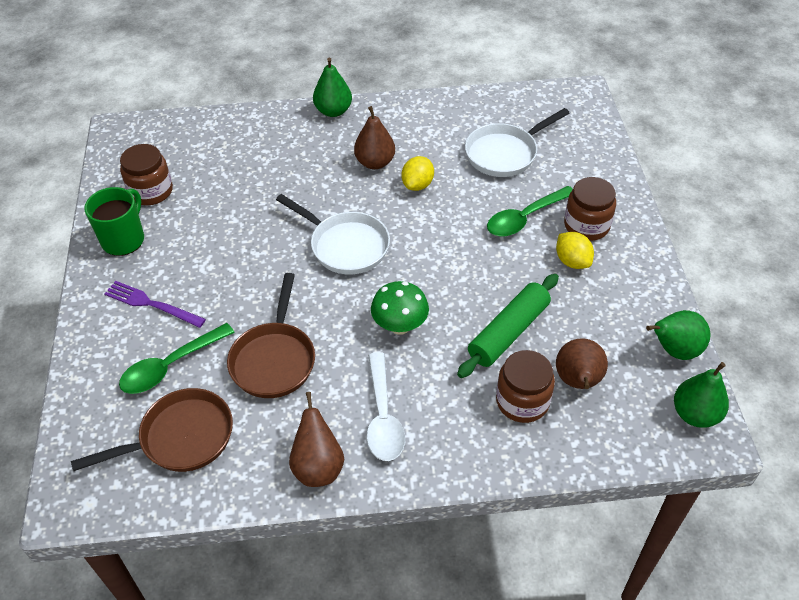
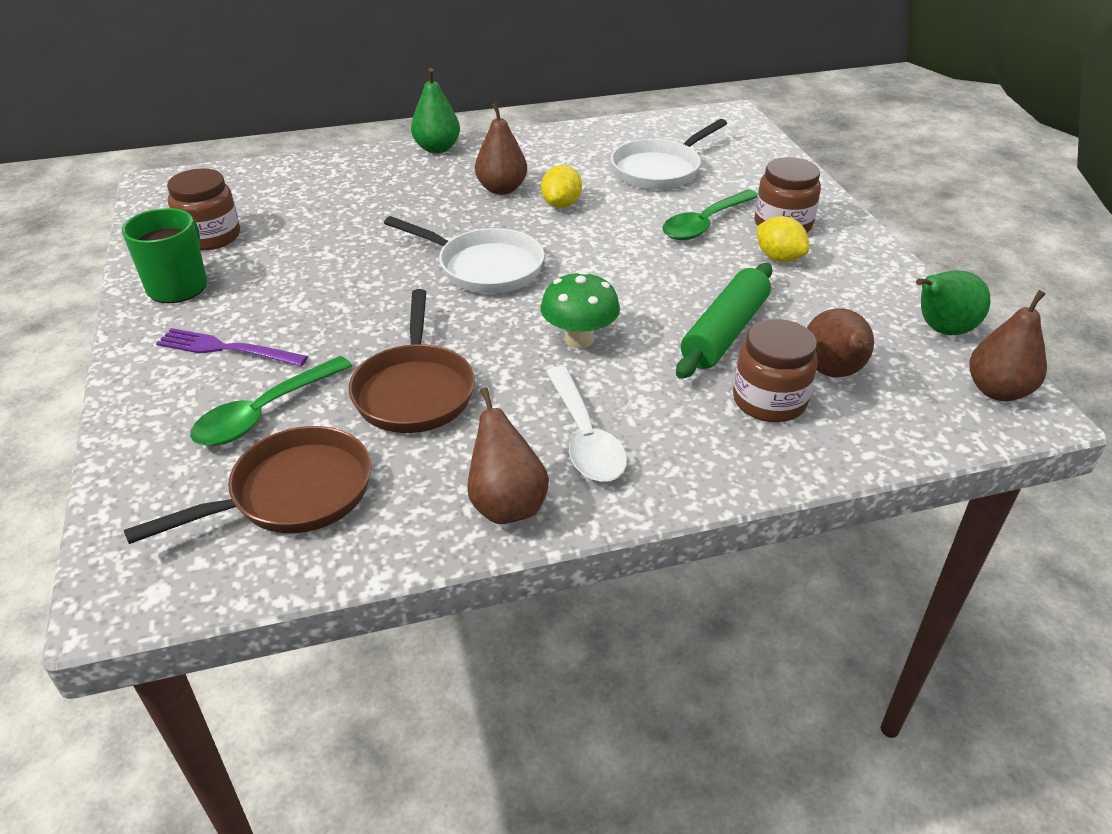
camera: 10 degrees left, 10 degrees down
(695, 414) = (997, 391): green pear -> brown pear

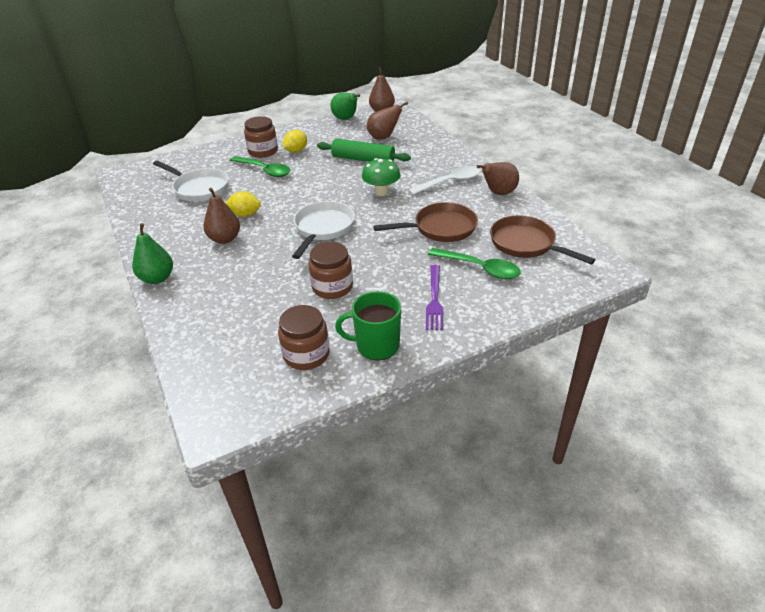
camera: 100 degrees left, 0 degrees up
(769, 401) = (407, 148): brown jar -> brown jar (332, 287)

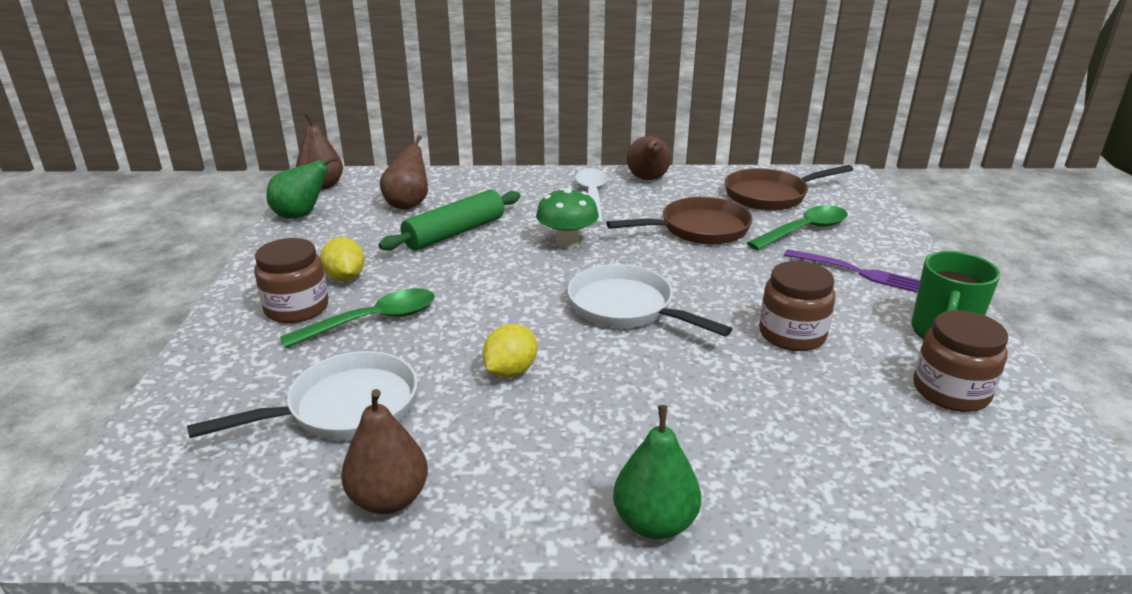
camera: 65 degrees left, 10 degrees down
(225, 239) = (575, 409): brown pear -> brown pear (389, 499)
(440, 228) = (698, 229): brown pan -> brown pan turned 60 degrees clockwise

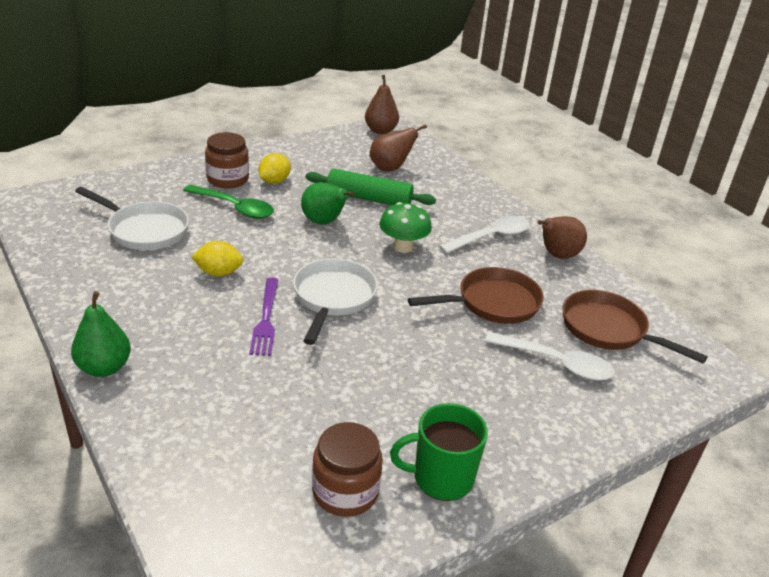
camera: 55 degrees right, 5 degrees up
(301, 215) = (334, 139): green pear -> green pear (324, 222)
(389, 499) = (78, 271): brown pear -> none
(698, 229) = (492, 303): brown pan -> brown pan turned 60 degrees counterclockwise
(792, 334) = (362, 387): brown jar -> none
(804, 230) = (556, 363): green spoon -> white spoon
(855, 271) = (506, 408): purple fork -> purple fork (266, 319)

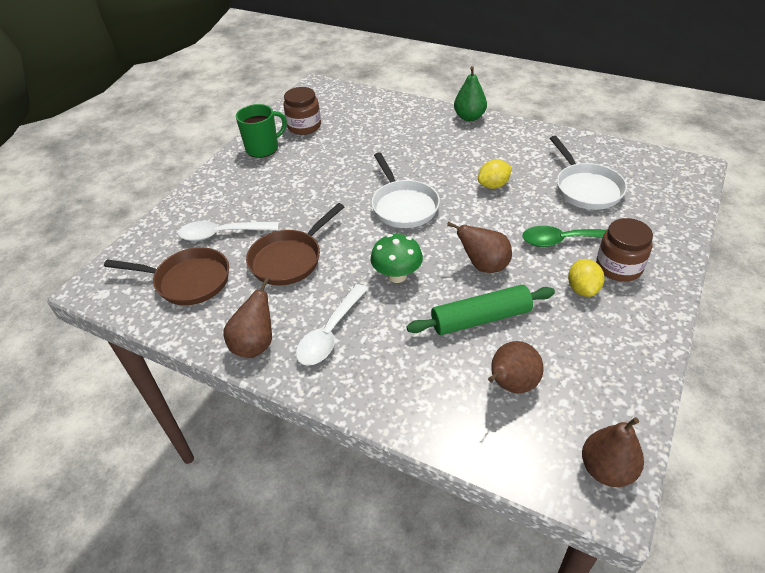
camera: 155 degrees right, 10 degrees up
(144, 230) = (586, 188): white pan -> white pan turned 105 degrees counterclockwise
(266, 319) = (427, 174): purple fork -> none
(324, 222) = (484, 266): green pear -> brown pear

